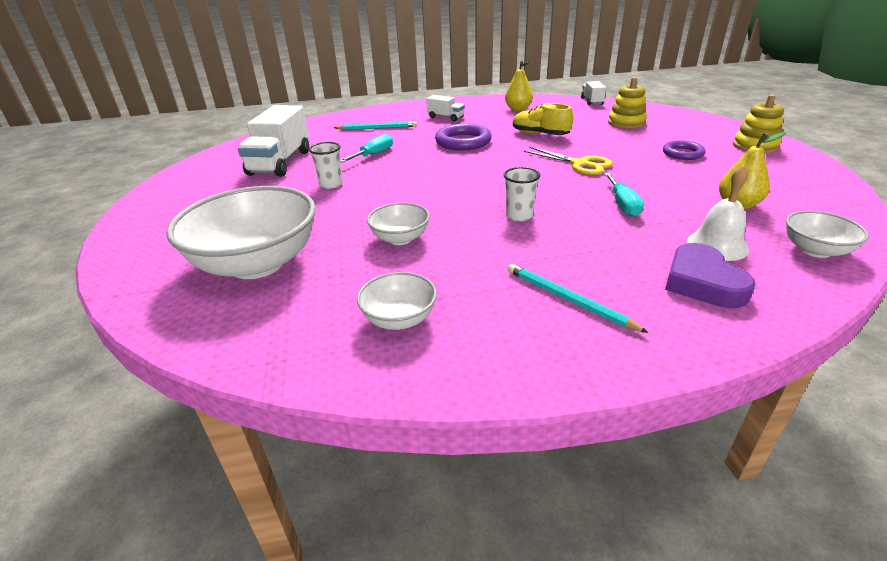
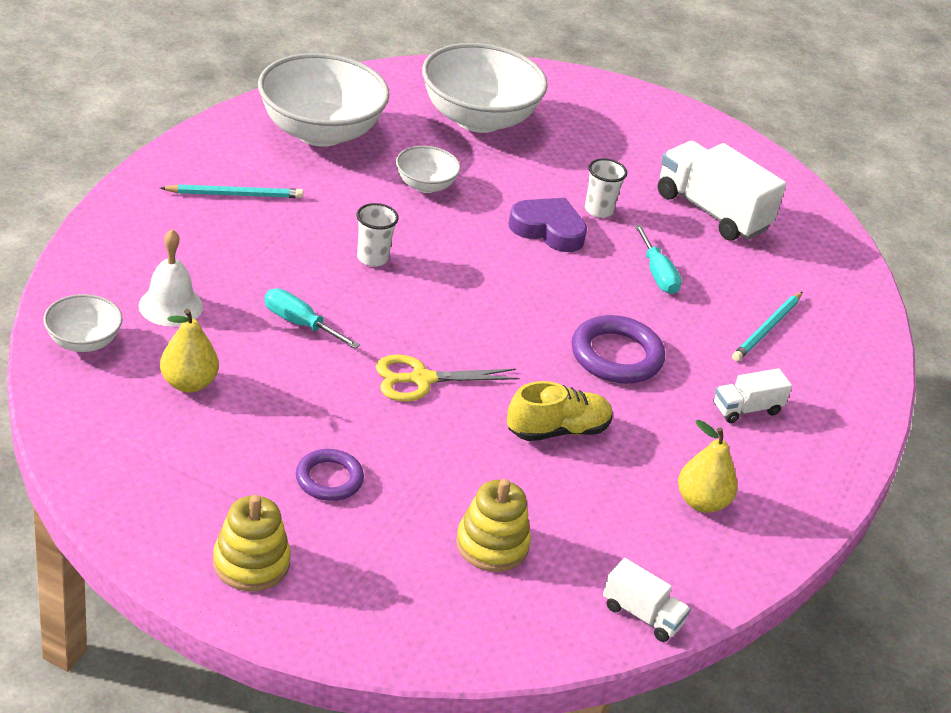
camera: 120 degrees right, 5 degrees up
(399, 319) = (320, 132): white bowl -> white bowl, size x2.05
(702, 282) = (155, 255): purple heart -> purple heart (548, 230)

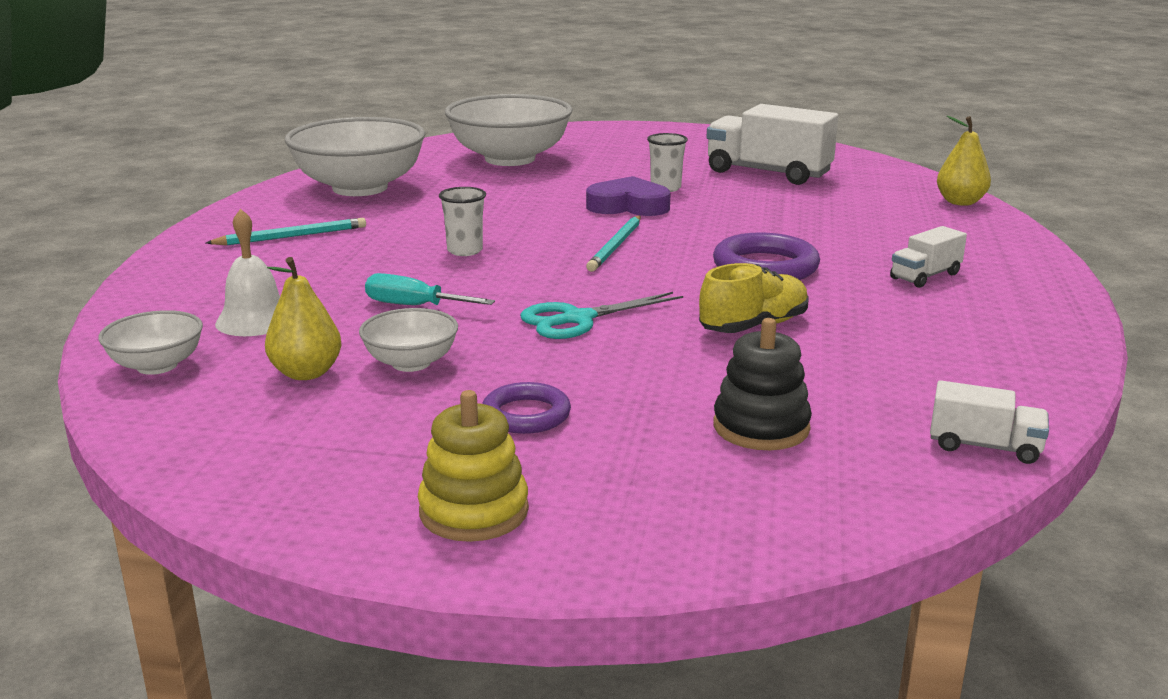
camera: 10 degrees left, 15 degrees down
(421, 379) = (577, 319): yellow scissors -> turquoise scissors
(425, 185) = (487, 201): white bowl -> white bowl (411, 363)
(492, 545) = (761, 427): yellow stacking toy -> black stacking toy
(657, 274) = (755, 213): turquoise screwdriver -> none
(701, 502) = (952, 346): yellow pear -> yellow pear (960, 202)
(767, 329) = (889, 226): turquoise pencil -> turquoise pencil (616, 246)

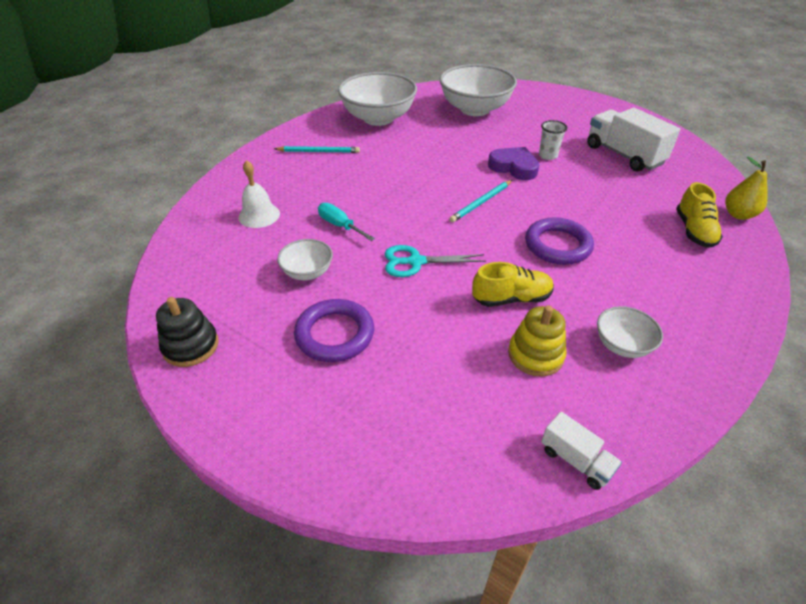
camera: 25 degrees right, 20 degrees up
(157, 366) = (195, 238): white bowl -> white bowl (622, 345)
(306, 373) = (255, 264): yellow pear -> none
(465, 251) = (396, 185): white cup -> none
(474, 511) = (258, 402): yellow stacking toy -> yellow stacking toy (535, 355)
(526, 415) = (335, 334): purple ring -> purple ring, size x1.57
(761, 427) = (451, 390): black stacking toy -> black stacking toy (191, 346)
(923, 224) = (694, 231): none -> yellow shoe
(925, 276) = (657, 283): white truck -> none

